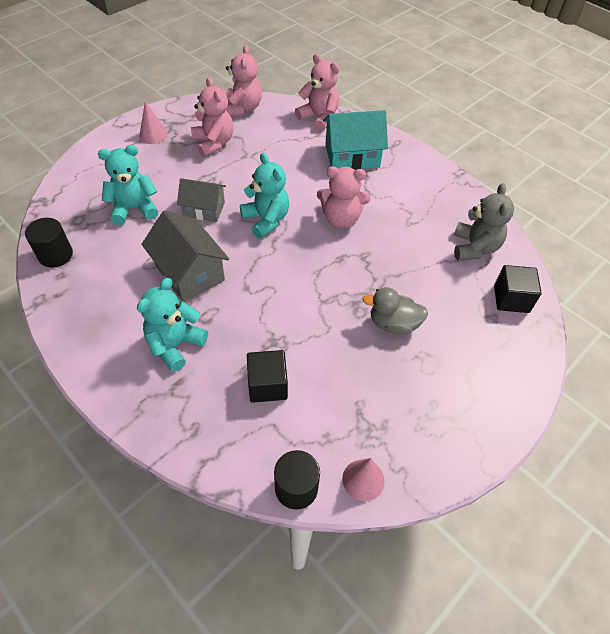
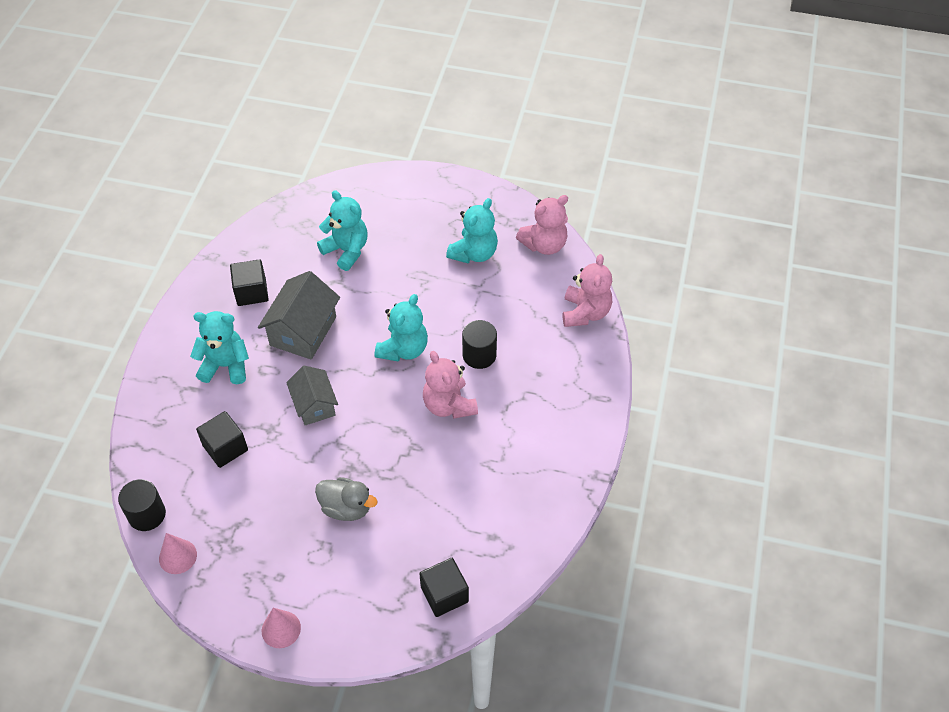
camera: 60 degrees right, 0 degrees up
(55, 255) = (261, 235): black cylinder -> black cylinder (479, 355)
(111, 289) = (251, 292): none -> black cube
(153, 135) = (448, 204): pink cone -> pink cone (281, 629)
(204, 209) = (382, 297): grey house -> grey house (314, 405)
(214, 143) = (474, 253): pink teddy bear -> turquoise teddy bear
(352, 156) = (547, 370): turquoise house -> none
(393, 324) = (346, 508): grey duck -> grey duck turned 135 degrees clockwise
(474, 248) = (493, 535): grey teddy bear -> none

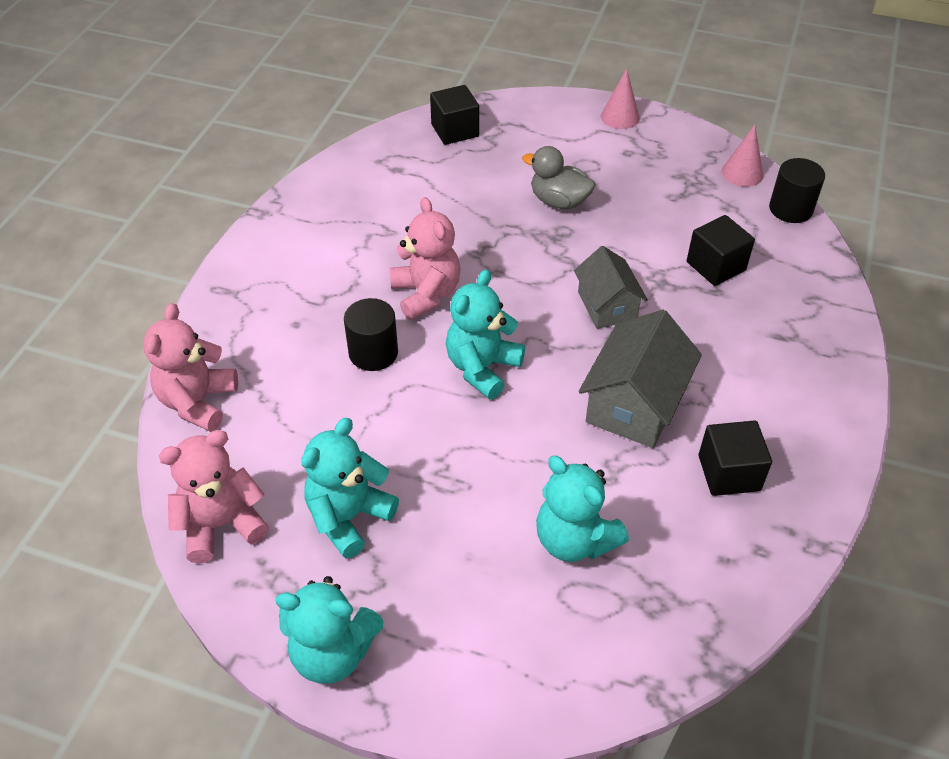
camera: 175 degrees left, 5 degrees down
(225, 366) = (742, 363): turquoise teddy bear -> turquoise teddy bear (332, 652)

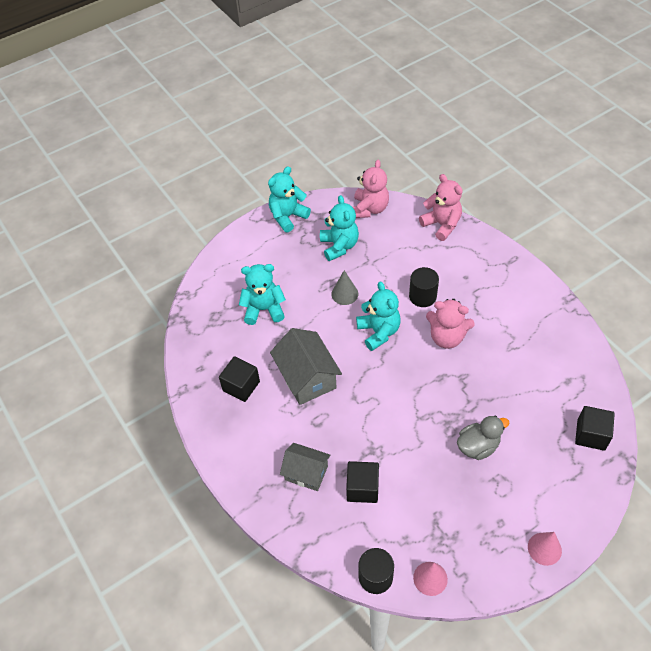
camera: 130 degrees right, 5 degrees up
(447, 448) = (344, 294): none -> grey cone
(607, 306) = (376, 411): grey house -> grey house (306, 473)

